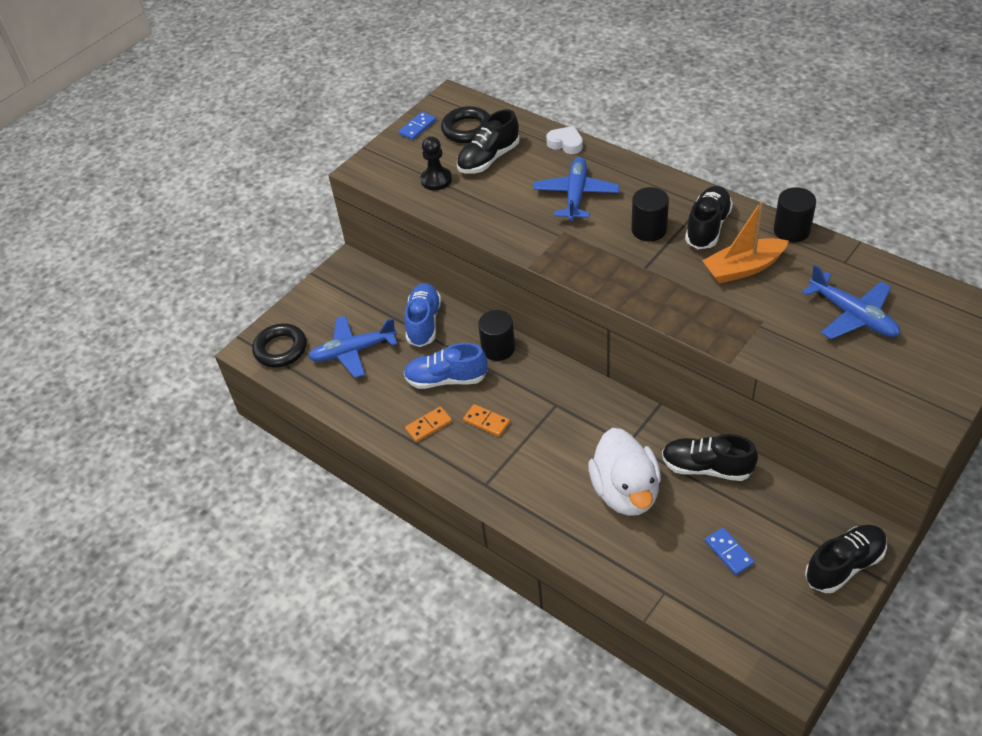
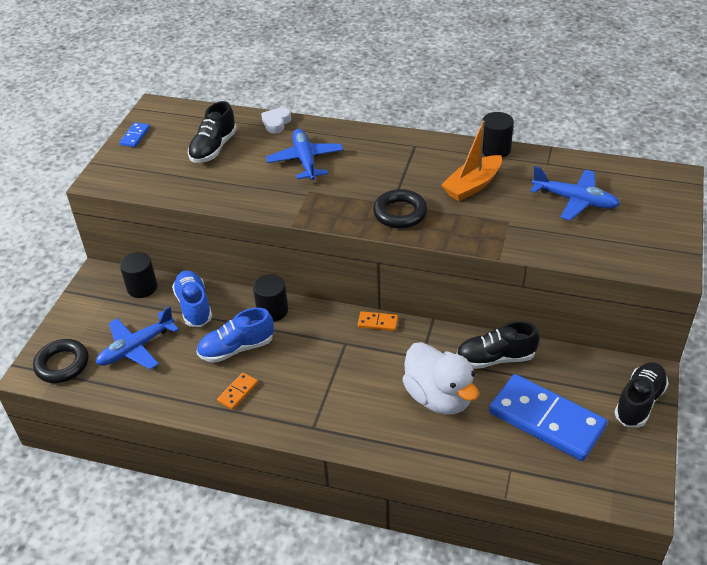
camera: 25 degrees left, 5 degrees down
(436, 180) = (173, 174): black pawn -> none
(467, 129) = (182, 129): black ring -> black ring (400, 213)
(486, 422) = (290, 374): orange domino -> orange domino (377, 323)
(565, 143) = (276, 123): white heart -> white heart turned 75 degrees counterclockwise
(649, 230) = (381, 174): black cylinder -> black cylinder (142, 287)
(707, 227) = (428, 161): black shoe -> none
(729, 552) = (546, 420): blue domino -> blue domino, size x2.45

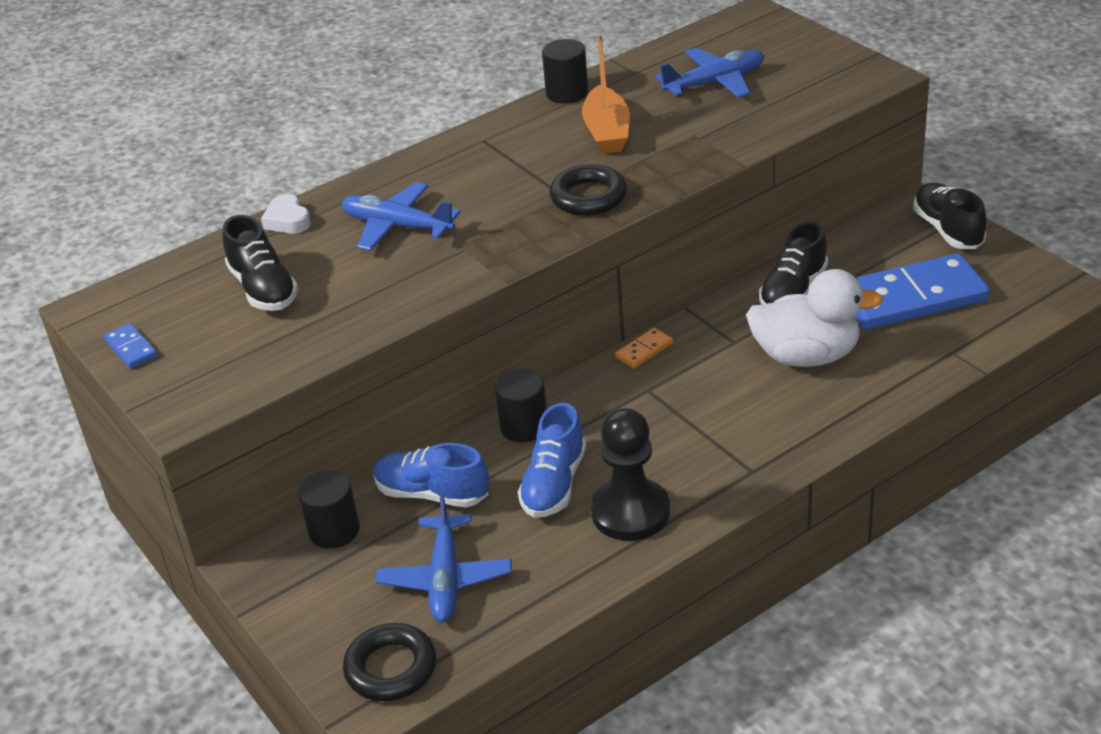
camera: 50 degrees left, 5 degrees down
(238, 392) = (630, 512): orange domino -> black pawn

